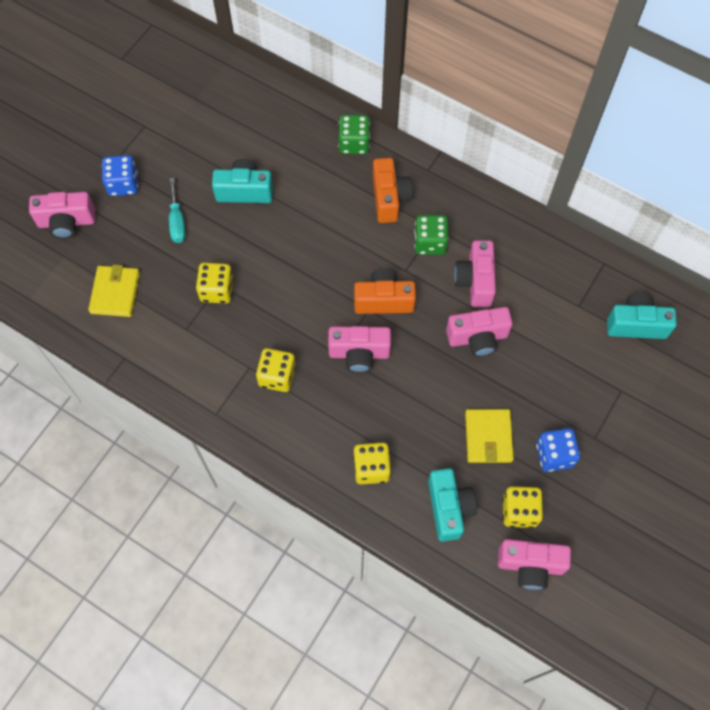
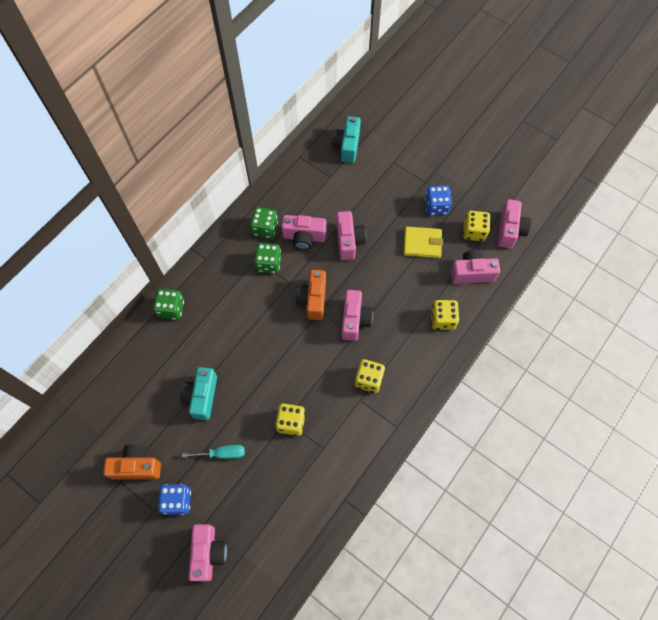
camera: 85 degrees left, 0 degrees up
(115, 293) = (284, 508): yellow wallet -> none
(389, 198) = (226, 287): orange camera -> orange camera (136, 466)
(449, 508) = (471, 273): turquoise camera -> pink camera
(481, 232) = (265, 228): none -> green dice

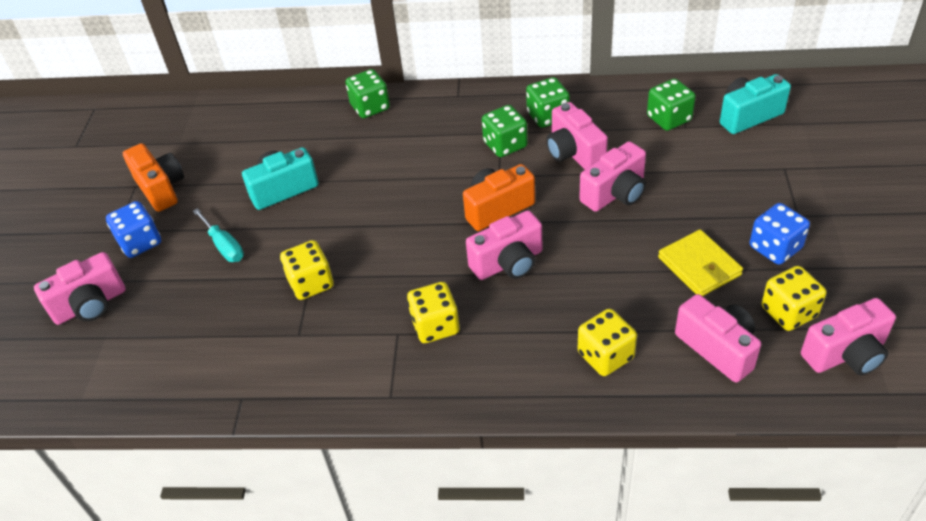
camera: 60 degrees right, 20 degrees down
(318, 179) = (669, 119): none -> green dice

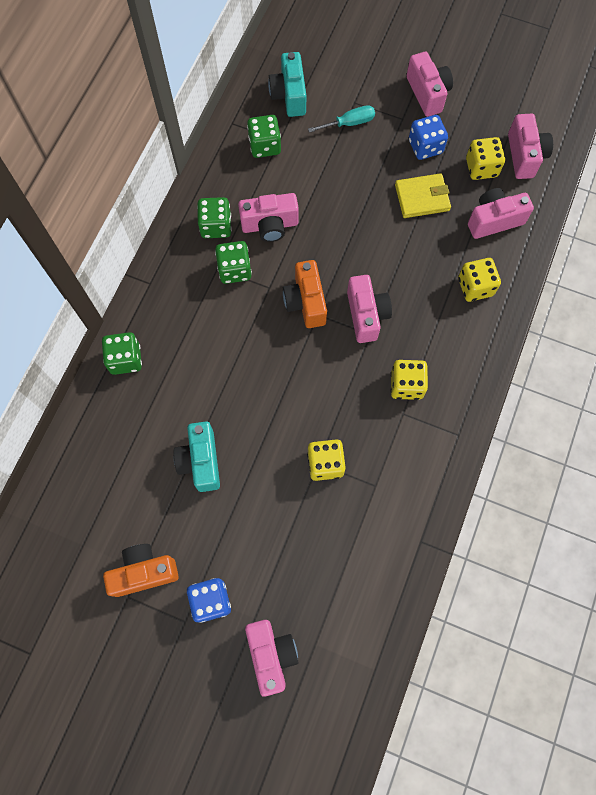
camera: 75 degrees left, 25 degrees up
(224, 246) = (250, 526): turquoise screwdriver -> turquoise screwdriver (349, 123)
(615, 193) = (328, 217): pink camera -> pink camera (427, 93)

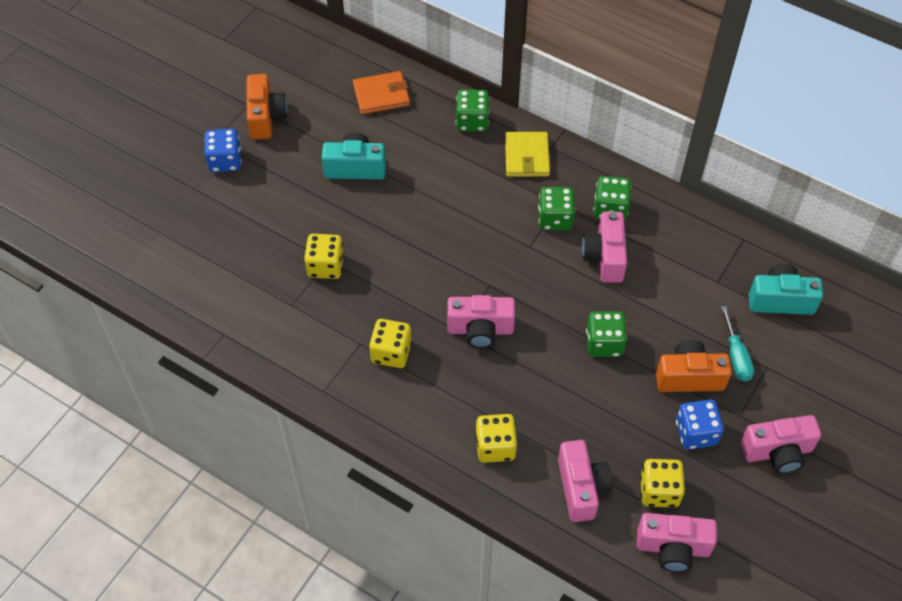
camera: 100 degrees right, 15 degrees down
(99, 455) = (381, 95): none -> orange wallet
(264, 146) = (710, 266): green dice -> green dice (604, 343)
(271, 654) = (164, 198): pink camera -> none
(305, 302) = (506, 276): orange camera -> orange camera (689, 377)
(422, 197) = (623, 414): yellow wallet -> yellow wallet (527, 157)

